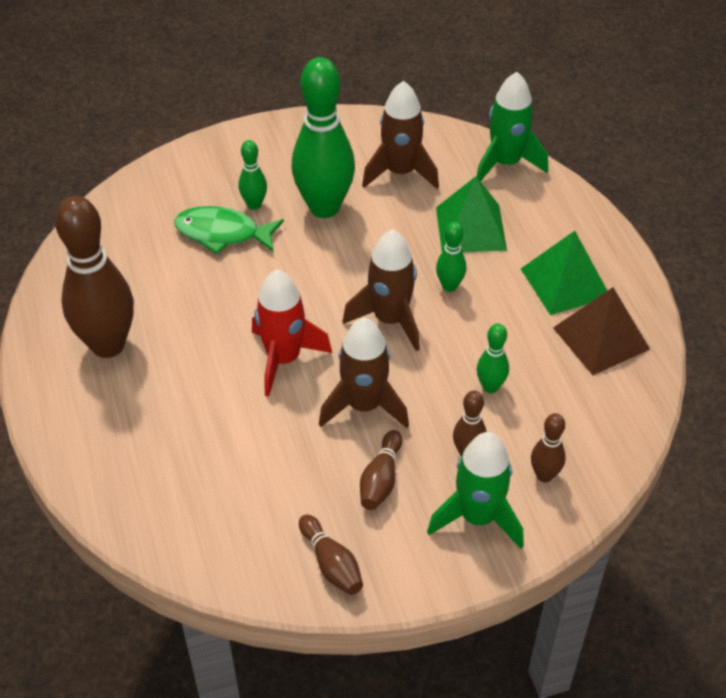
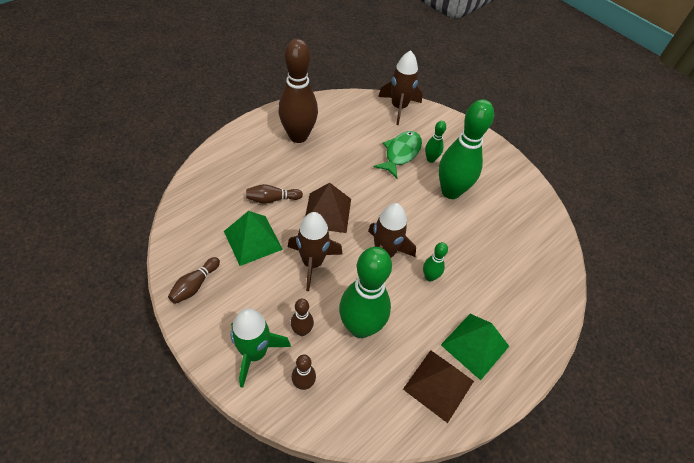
camera: 60 degrees right, 5 degrees up
(222, 233) = (401, 153): green fish -> green fish turned 45 degrees clockwise
(284, 359) = (327, 212): red rocket -> brown pyramid
(381, 479) = (262, 290): brown bowling pin -> brown bowling pin (272, 199)
(400, 172) = (505, 219): brown rocket -> brown rocket (399, 107)
(471, 228) = (485, 273): green pyramid -> green pyramid (252, 240)
(490, 387) = (360, 327): green bowling pin -> green bowling pin, size x2.18
(506, 163) = (557, 275): green rocket -> none

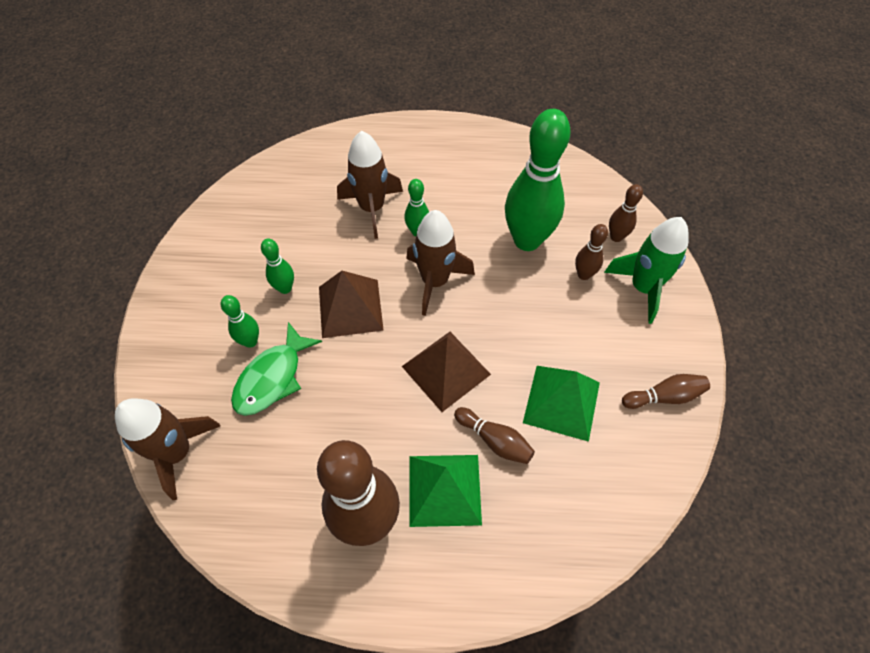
camera: 130 degrees left, 5 degrees up
(312, 263) = (517, 327): brown rocket -> brown rocket (372, 208)
(401, 153) = (272, 378): green fish -> green fish turned 45 degrees counterclockwise
(438, 385) = (506, 163): brown pyramid -> brown pyramid (350, 308)
(451, 191) = (285, 288): green bowling pin -> green bowling pin, size x0.46
(475, 345) = (445, 163): green pyramid -> green pyramid (444, 489)

